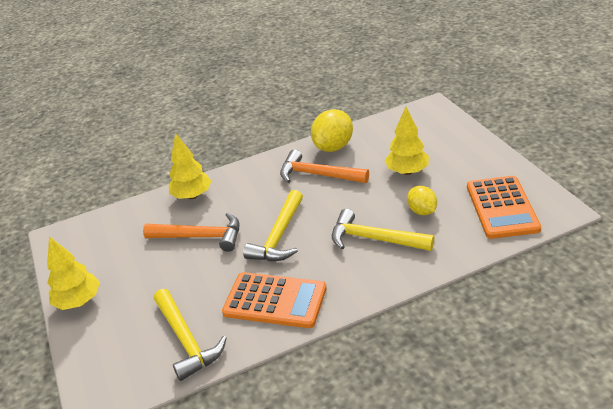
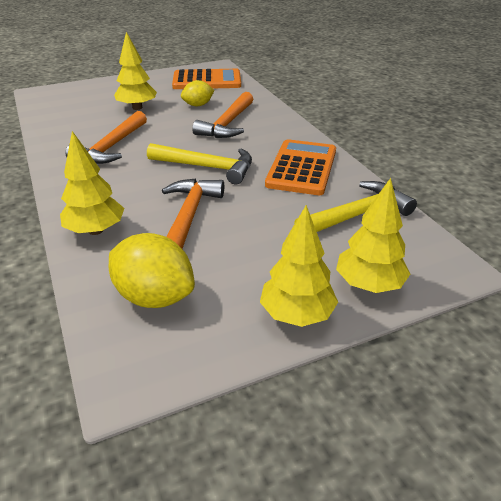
camera: 95 degrees left, 0 degrees up
(95, 341) = (369, 284): none -> yellow tree
(333, 147) = (64, 138): yellow lemon -> yellow lemon (154, 296)
(374, 239) = (227, 124): yellow hammer -> orange hammer

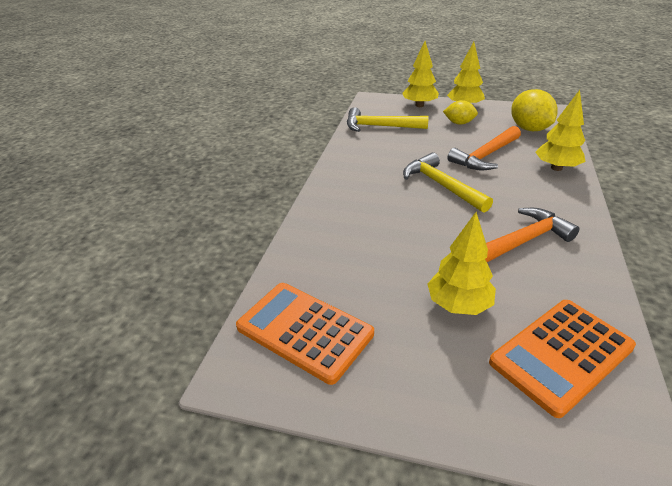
camera: 140 degrees left, 0 degrees up
(198, 105) = (375, 272): yellow lemon -> yellow lemon (459, 123)
(227, 124) = (374, 225): orange hammer -> none
(302, 168) = (370, 160): orange calculator -> orange calculator (561, 355)

